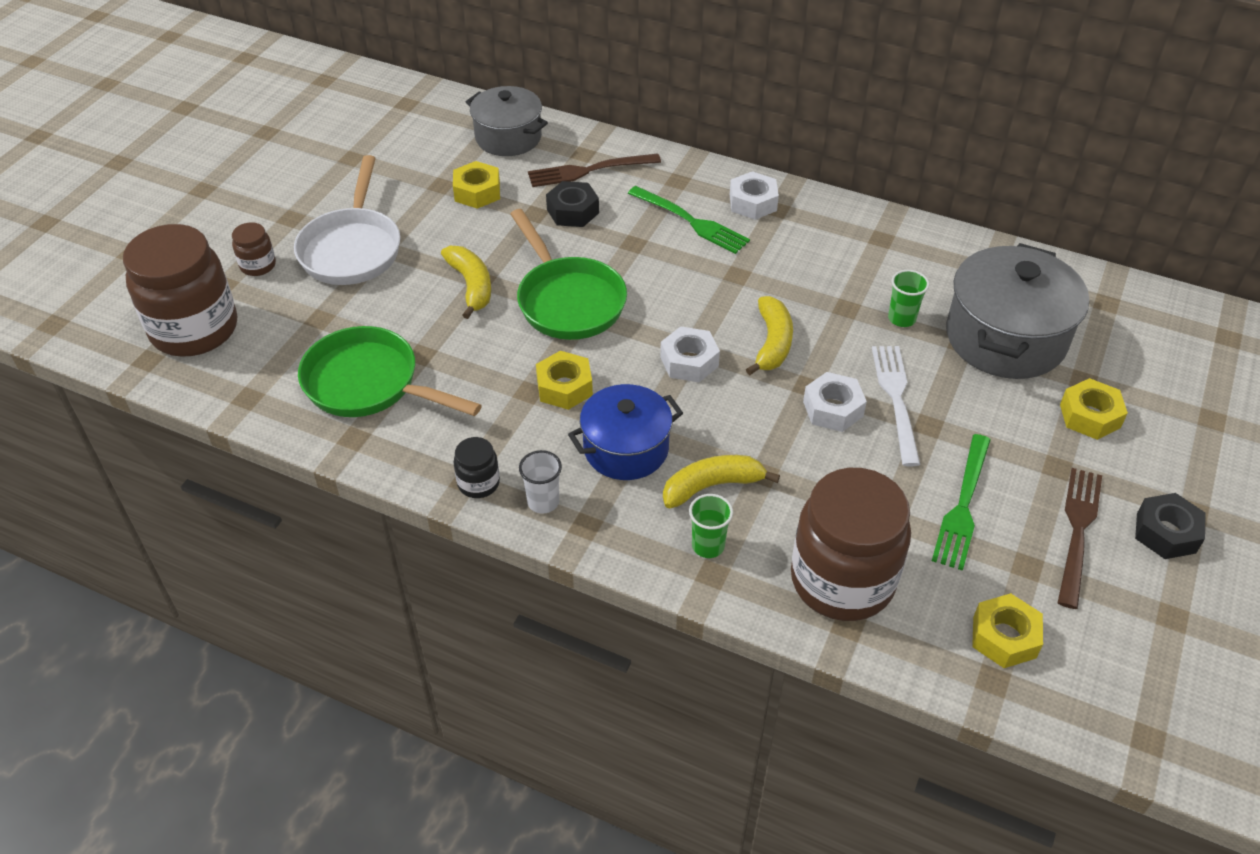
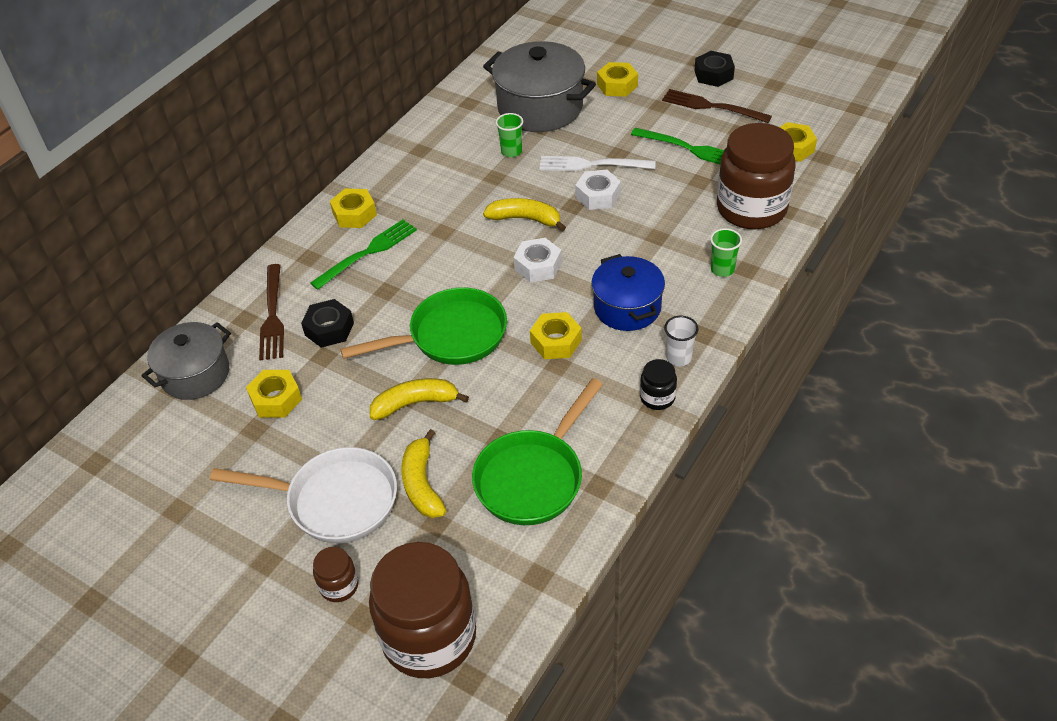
camera: 80 degrees left, 0 degrees up
(712, 486) = (667, 263): yellow banana -> yellow banana (422, 484)
(753, 202) = (354, 214): white nut -> yellow nut

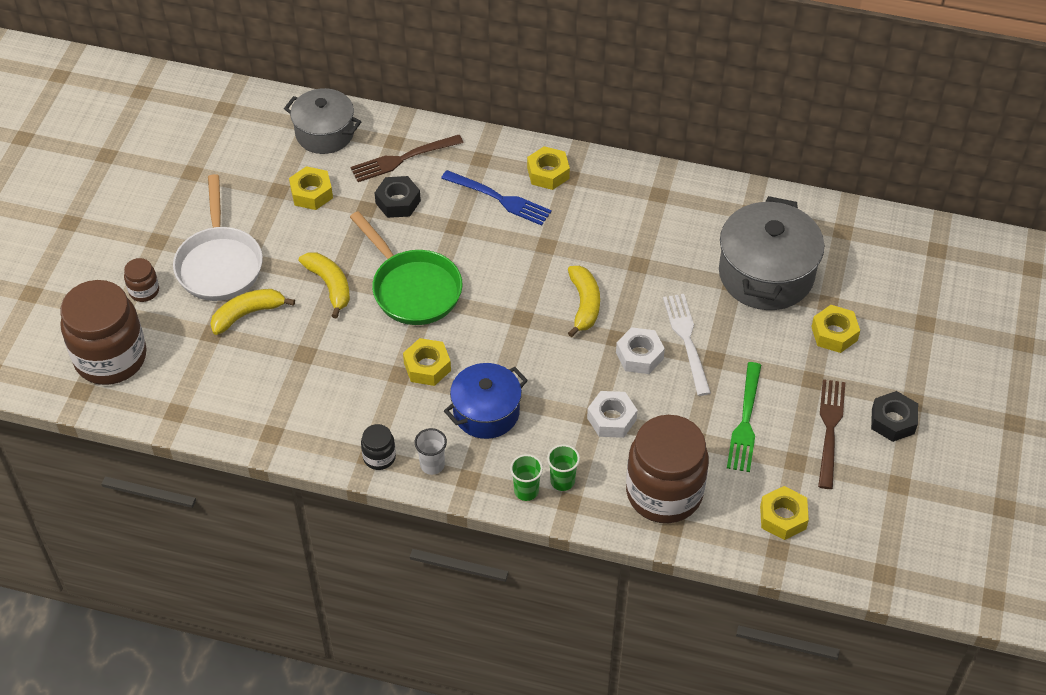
camera: 70 degrees right, 5 degrees up
(367, 253) = (499, 199): green fork -> blue fork
(511, 151) = (683, 268): green cup -> green cup (526, 491)
(533, 477) = (270, 386): green pan -> none
(538, 266) = (521, 330): white nut -> white nut (611, 419)

